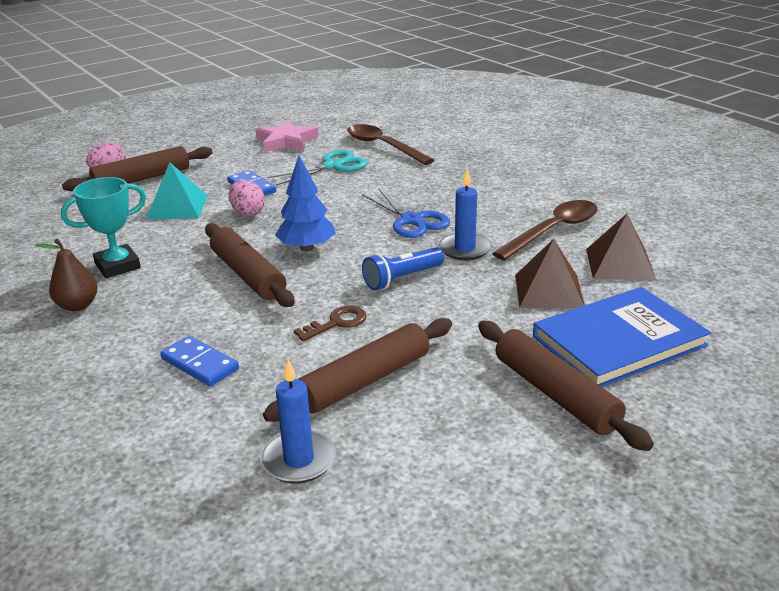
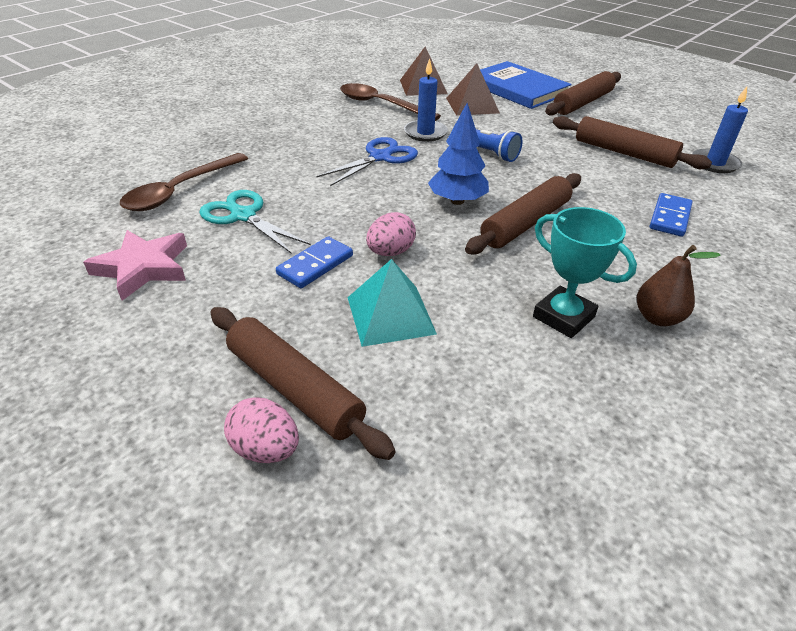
camera: 105 degrees left, 10 degrees up
(337, 323) = (568, 170): brown key -> none

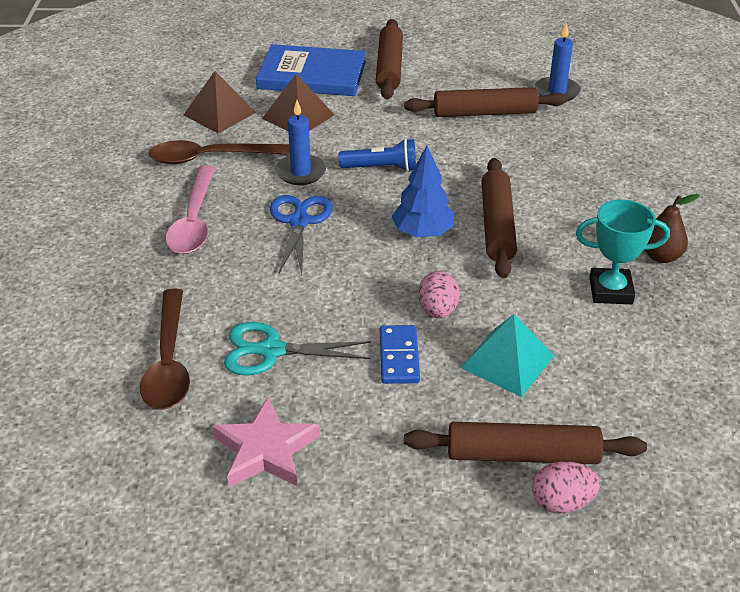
camera: 40 degrees left, 0 degrees up
(318, 130) = (194, 221): none -> pink spoon
(669, 217) = (582, 164): blue domino -> none

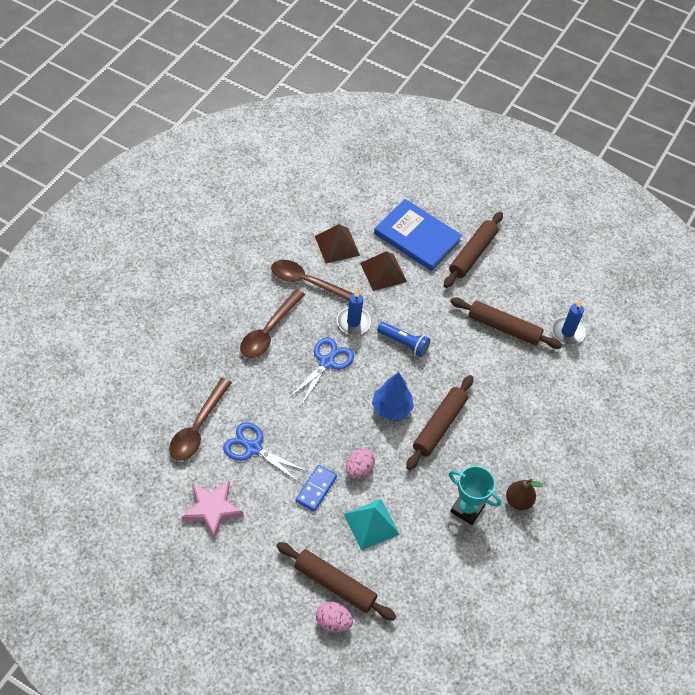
camera: 25 degrees right, 15 degrees up
(194, 221) = (269, 331): pink spoon -> brown spoon
(271, 351) = (253, 448): turquoise scissors -> blue scissors

